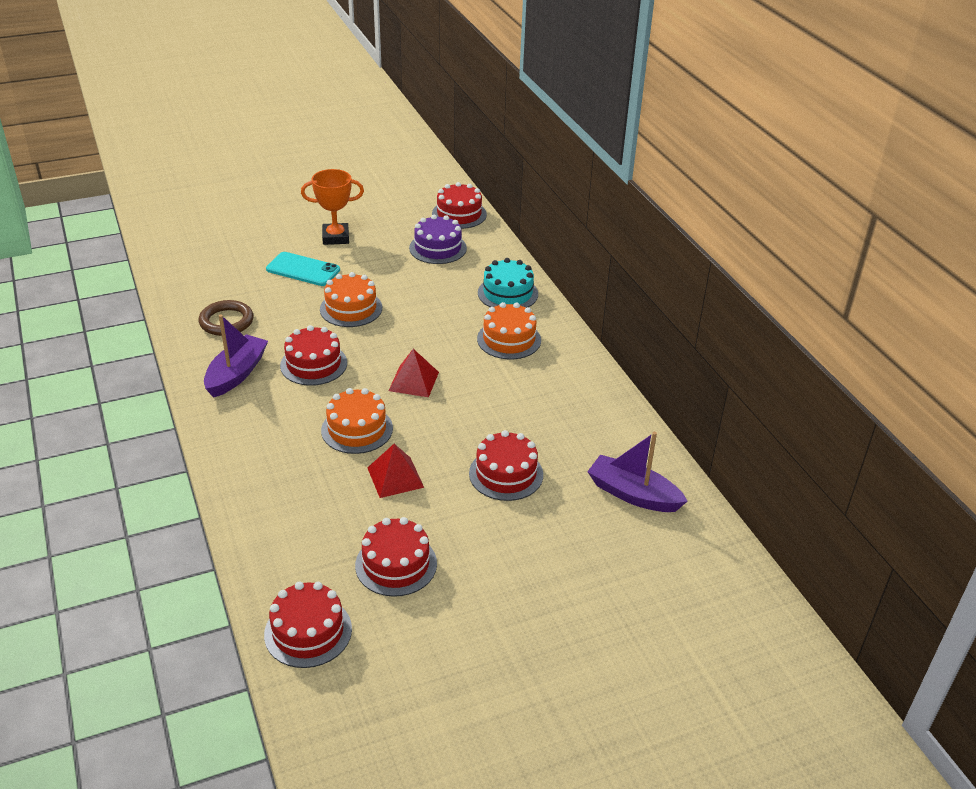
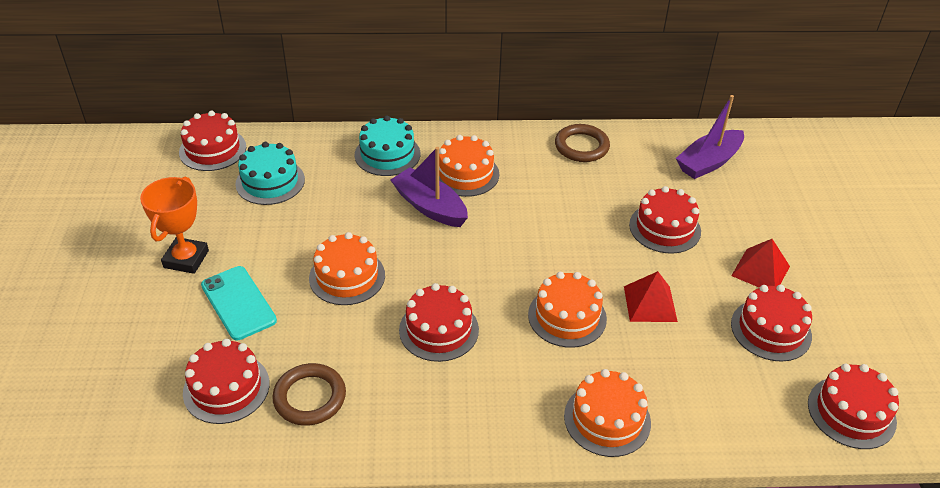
camera: 70 degrees left, 5 degrees up
(224, 286) = (226, 388): none -> red cake
(236, 374) = (426, 404): purple boat -> purple boat (430, 207)
(250, 469) = (607, 419): none -> orange cake
(303, 270) = (238, 303): turquoise phone -> turquoise phone turned 75 degrees counterclockwise
(414, 381) = (504, 256): red pyramid -> red pyramid (760, 271)
(438, 248) = (270, 182): purple cake -> turquoise cake
(597, 401) = (581, 146): none -> brown ring

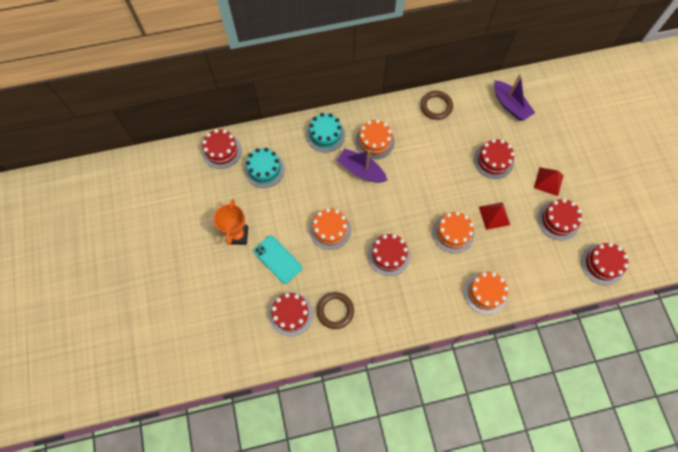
camera: 10 degrees left, 25 degrees up
(708, 162) = (510, 105): purple boat -> purple boat turned 75 degrees counterclockwise

